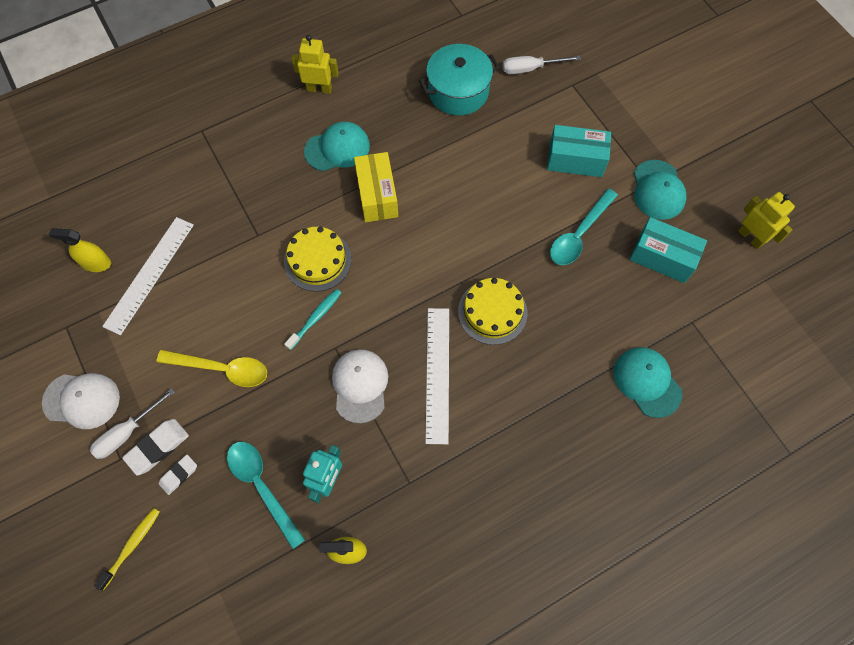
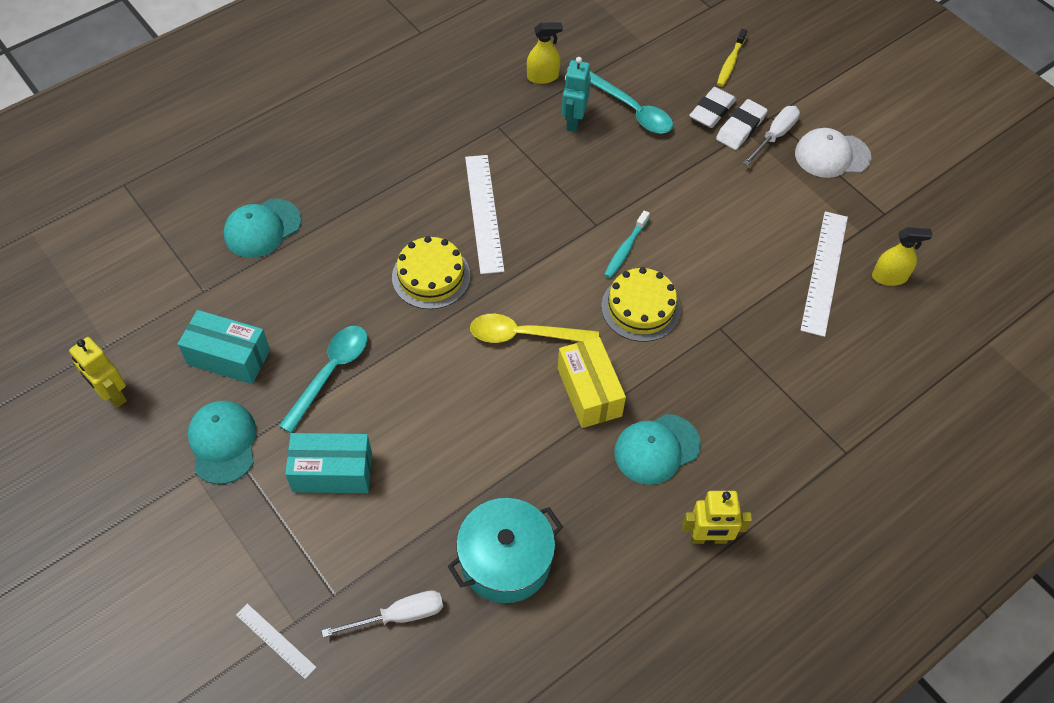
camera: 170 degrees right, 10 degrees down
(179, 475) = (712, 111): white eraser -> white eraser, size x1.54
(222, 369) = (707, 194): yellow spoon -> yellow spoon (524, 335)
(360, 385) = (562, 195): white cap -> none
(608, 64) = (275, 640): none -> white ruler
(647, 382) = (262, 228): turquoise cap -> turquoise cap turned 90 degrees clockwise

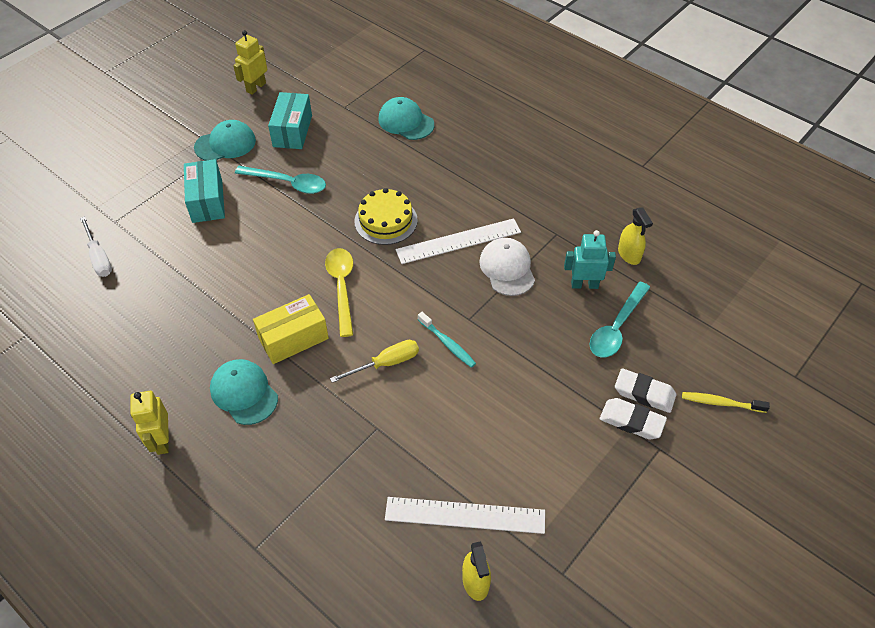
camera: 80 degrees right, 5 degrees down
(275, 640) = (84, 200): white ruler -> none
(505, 560) = (141, 309): turquoise pot -> none
(625, 249) = (447, 343): turquoise toothbrush -> turquoise toothbrush turned 150 degrees counterclockwise
(641, 308) = (386, 363): yellow cake -> yellow screwdriver
(775, 136) = (633, 454): white screwdriver -> none
(831, 155) = (627, 513): white cap -> white cap (507, 268)

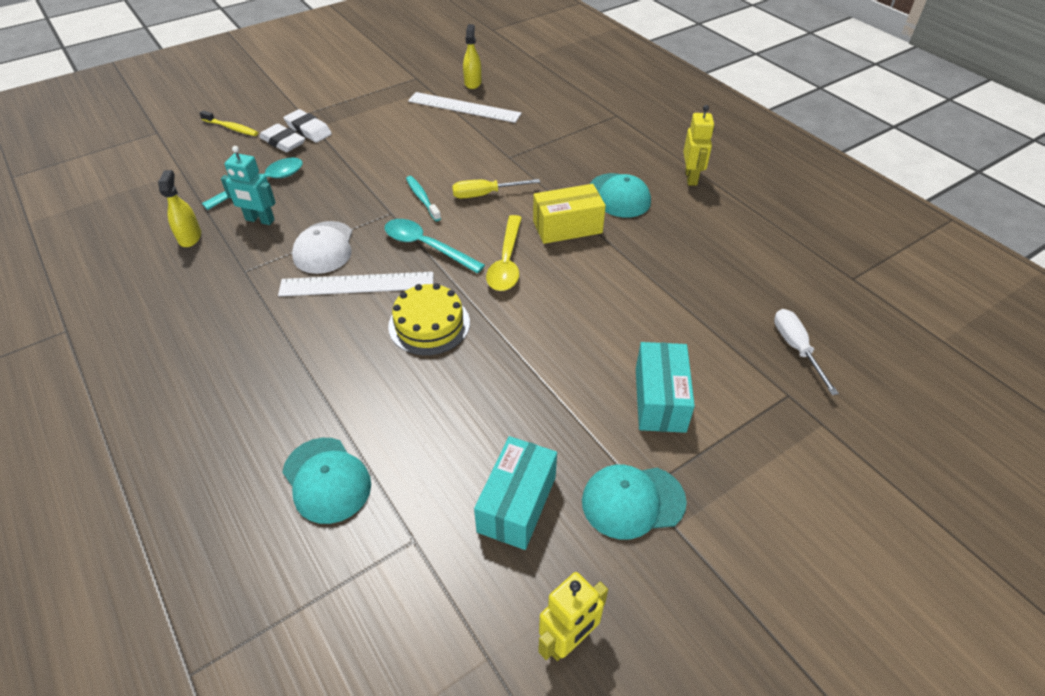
camera: 165 degrees left, 5 degrees down
(287, 183) = (542, 404): turquoise spoon -> turquoise spoon (426, 246)

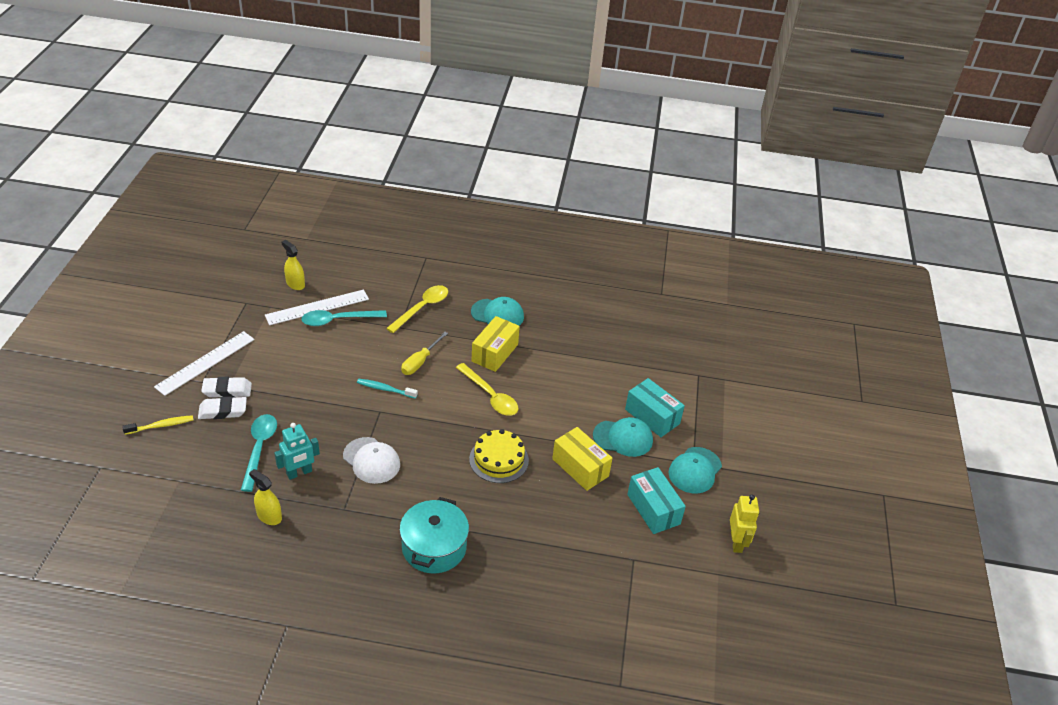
camera: 50 degrees left, 5 degrees down
(256, 359) = (434, 547): none -> turquoise pot
(327, 480) = (560, 569): turquoise cap -> turquoise cap (623, 438)
(357, 284) = (426, 467): white ruler -> white ruler (205, 362)
(426, 246) = (432, 417): turquoise spoon -> turquoise spoon (338, 320)
(498, 392) = (580, 467): none -> yellow box
(552, 153) = (422, 308): none -> yellow spoon
(691, 178) = (521, 278): yellow robot -> none
(796, 348) = (677, 349): white screwdriver -> none

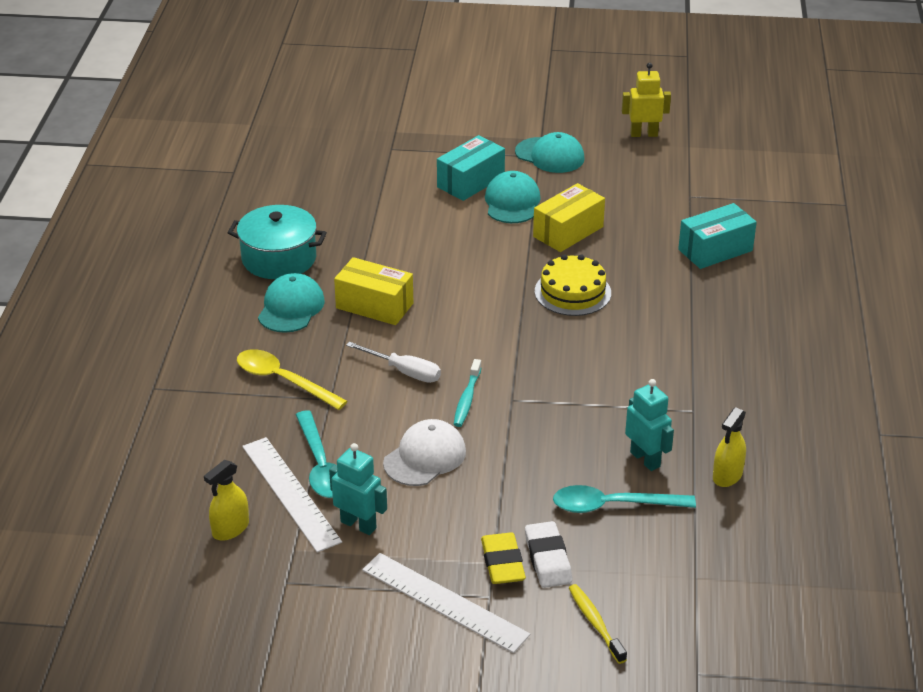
camera: 90 degrees left, 5 degrees down
(227, 390) = (502, 563): white eraser -> yellow eraser
(281, 332) = (358, 524): none -> turquoise robot
(371, 460) = (604, 396): white cap -> white cap (425, 457)
(420, 362) = (404, 372): yellow screwdriver -> white screwdriver
(434, 547) = (725, 332): turquoise pot -> turquoise pot (279, 258)
(490, 396) = (461, 305): yellow spoon -> none
(653, 509) = (616, 183): turquoise box -> turquoise box (715, 250)

